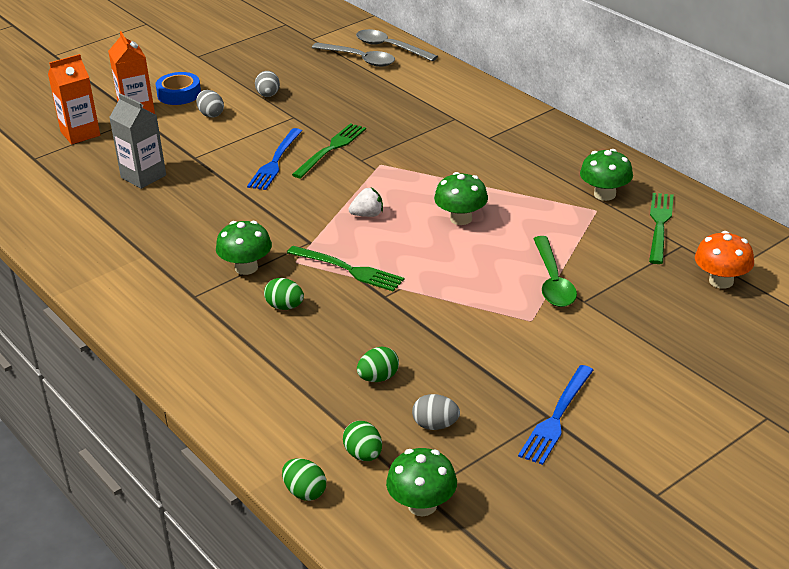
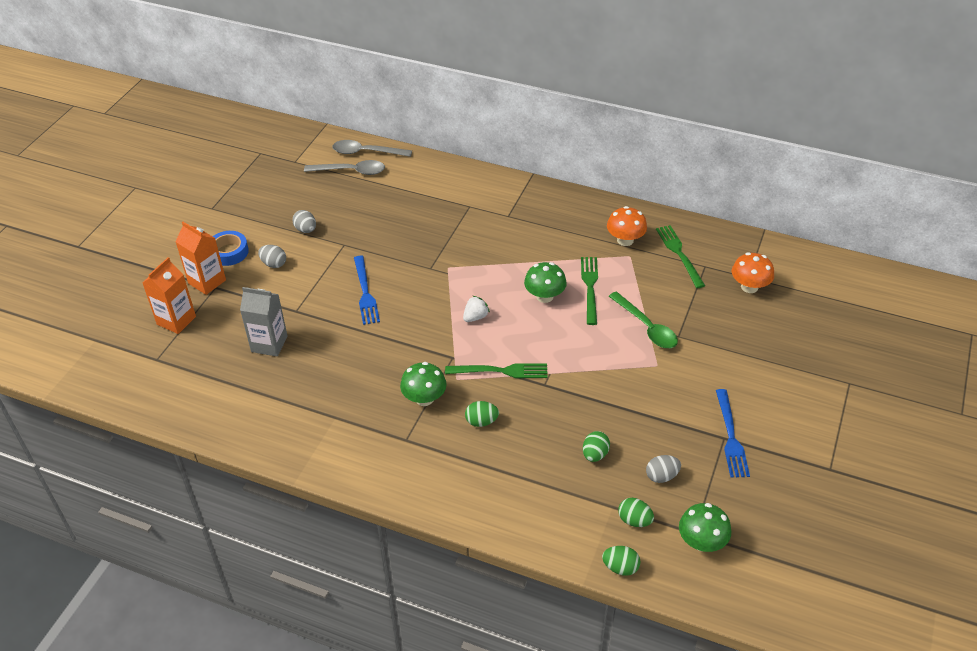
camera: 30 degrees left, 10 degrees up
(331, 148) = (399, 265): green fork -> green fork (590, 287)
(604, 194) = (625, 240): green mushroom -> orange mushroom

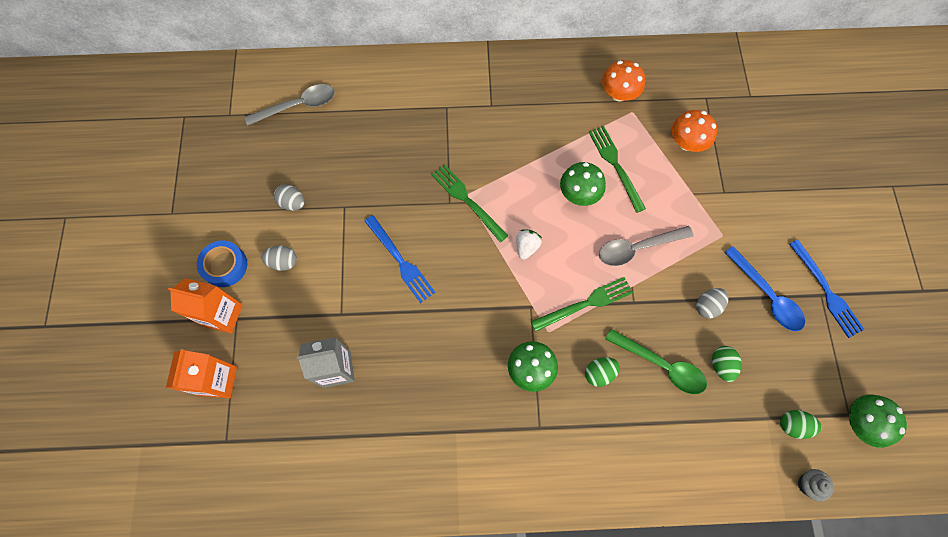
camera: 25 degrees left, 25 degrees up
(366, 152) = (301, 74): grey spoon -> grey spoon (637, 248)
(620, 567) = (807, 484): green egg -> grey cupcake
(646, 327) = (691, 193): green spoon -> green spoon (661, 365)
(661, 476) = (791, 363): grey egg -> grey egg (707, 306)
(670, 420) = (766, 295): none -> blue spoon
(679, 253) = (675, 91): green fork -> green fork (466, 200)
(749, 287) = (757, 107): orange mushroom -> orange mushroom (686, 142)

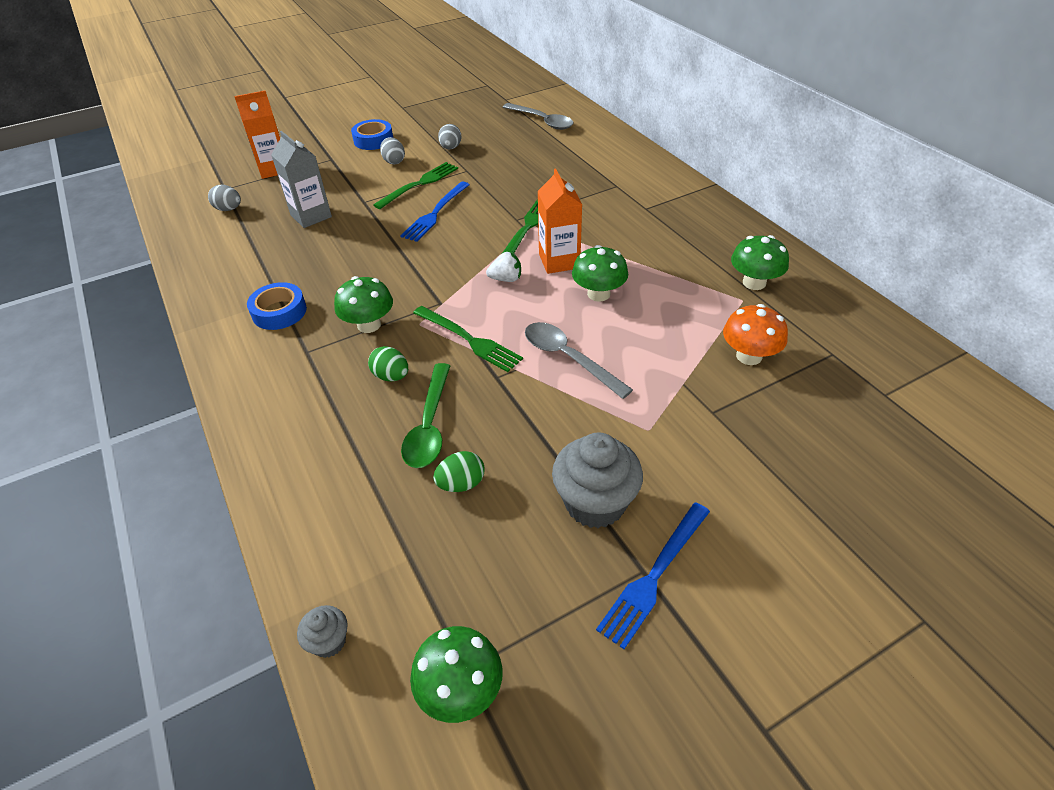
camera: 65 degrees right, 25 degrees down
(223, 315) = (331, 153): orange carton -> orange carton (559, 261)
(475, 436) = (279, 312): none -> blue tape
(615, 165) = (660, 308): green fork -> green fork (420, 184)
(618, 94) = (754, 283): orange mushroom -> green mushroom
(707, 306) = (536, 444): grey egg -> grey egg (229, 209)
(766, 295) = (595, 503): blue spoon -> grey cupcake
(793, 425) = (413, 594): green egg -> none

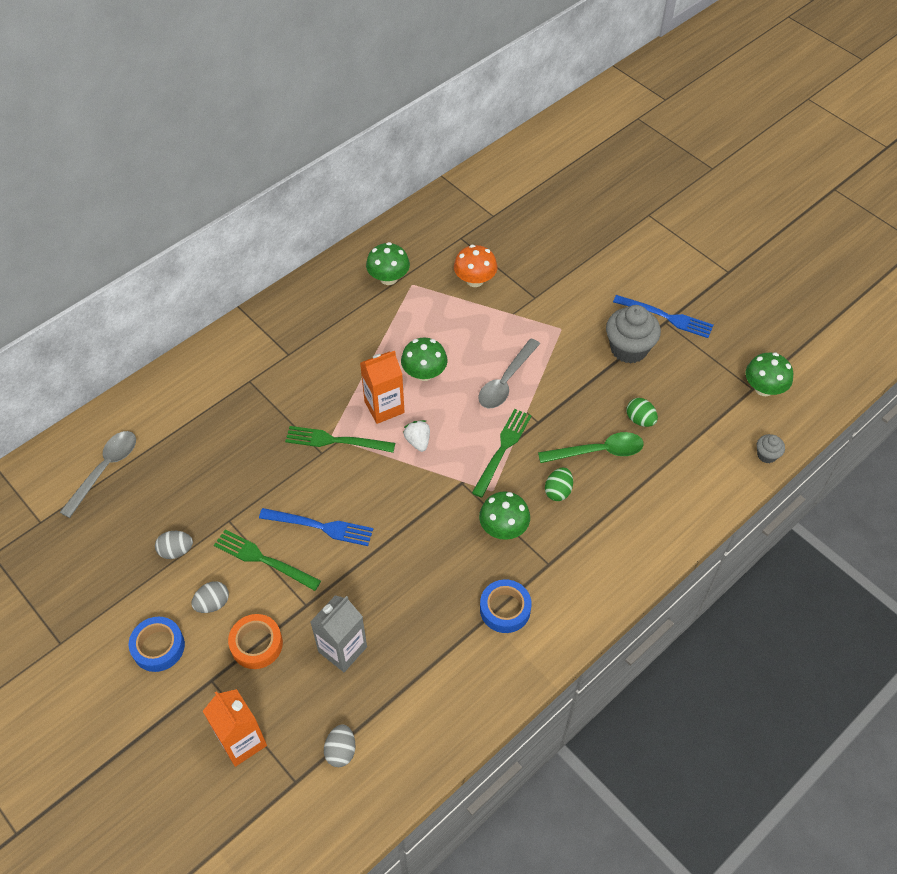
camera: 105 degrees left, 10 degrees up
(345, 178) = (256, 644): none -> orange tape

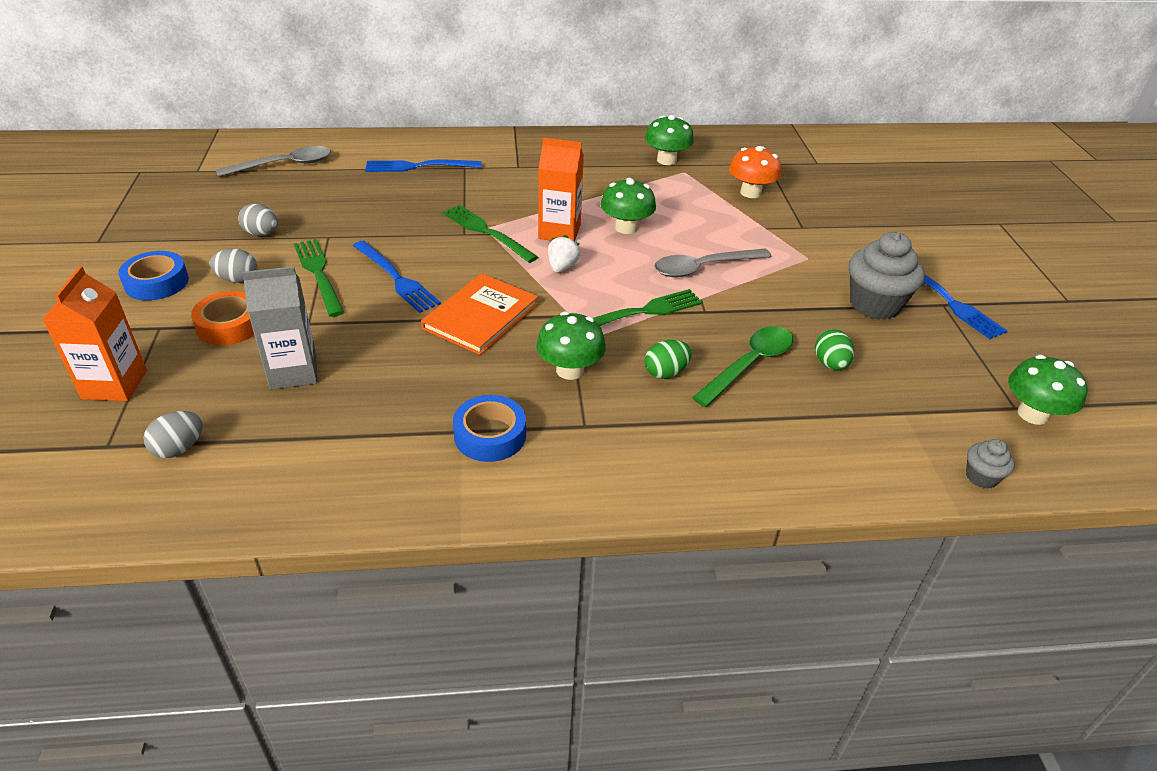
camera: 35 degrees right, 15 degrees down
(213, 403) = (417, 166): none -> blue fork
(409, 521) = (481, 316): none -> orange book
(598, 451) = (749, 365): green spoon -> green spoon turned 75 degrees counterclockwise

